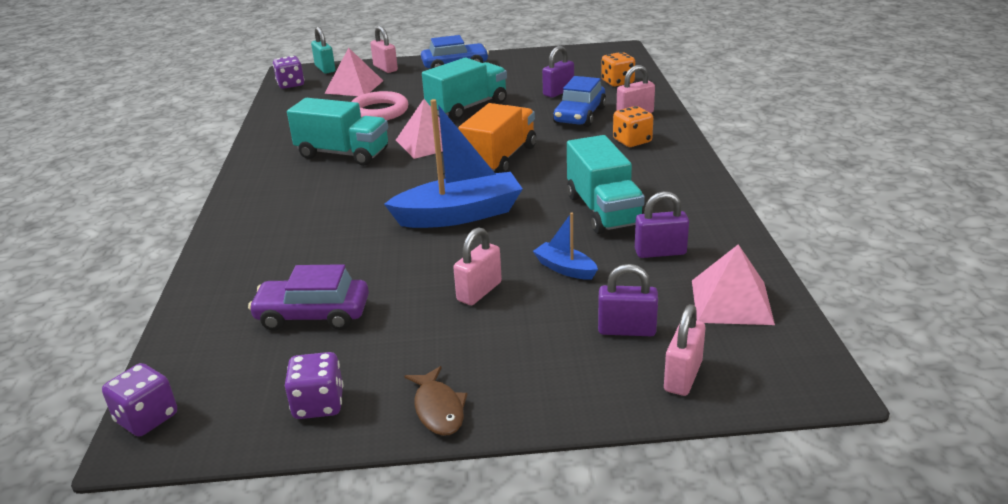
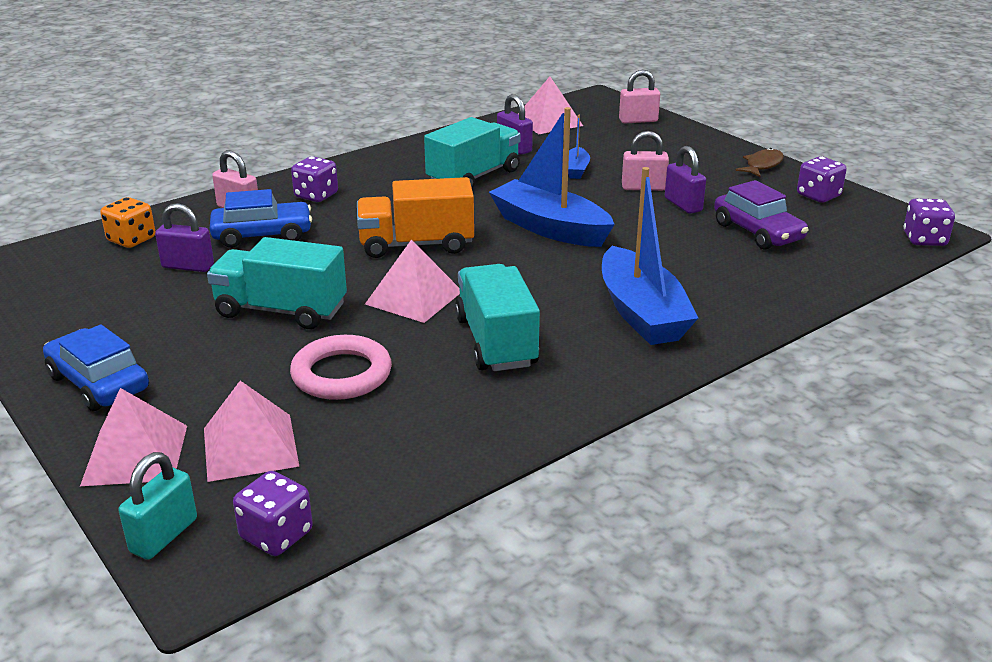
camera: 125 degrees left, 0 degrees up
(295, 207) = (641, 313): none -> blue boat
(385, 68) = (135, 454): pink padlock -> pink pyramid
(626, 330) = (618, 139): purple padlock -> purple padlock (683, 205)
(632, 141) = (316, 195): orange dice -> purple dice

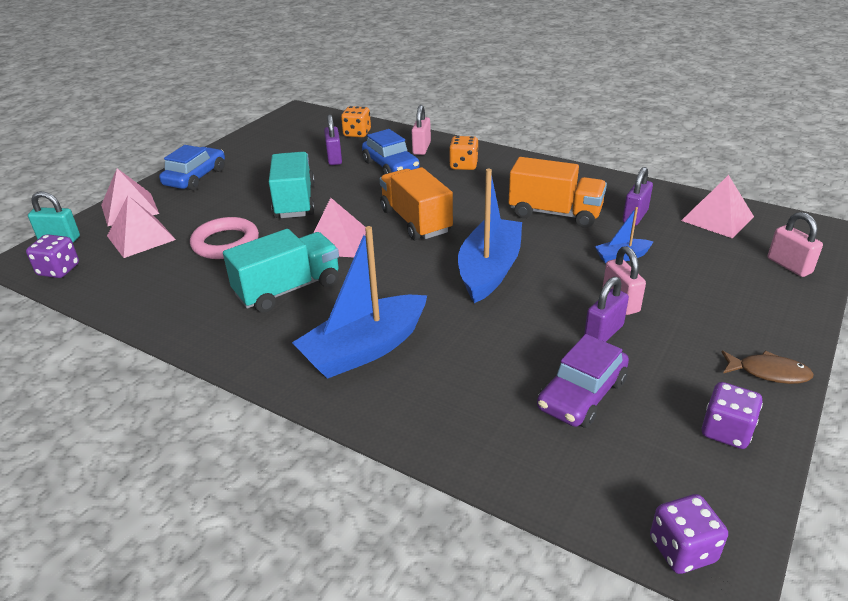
camera: 70 degrees right, 5 degrees up
(316, 195) = (463, 165): purple dice -> orange dice
(474, 177) = (555, 213): turquoise truck -> orange truck

